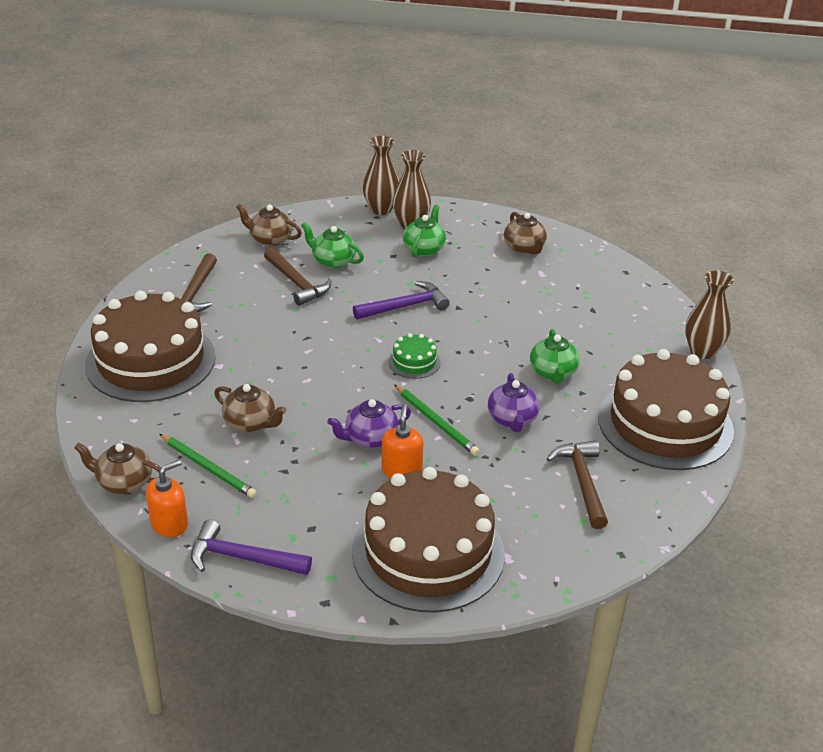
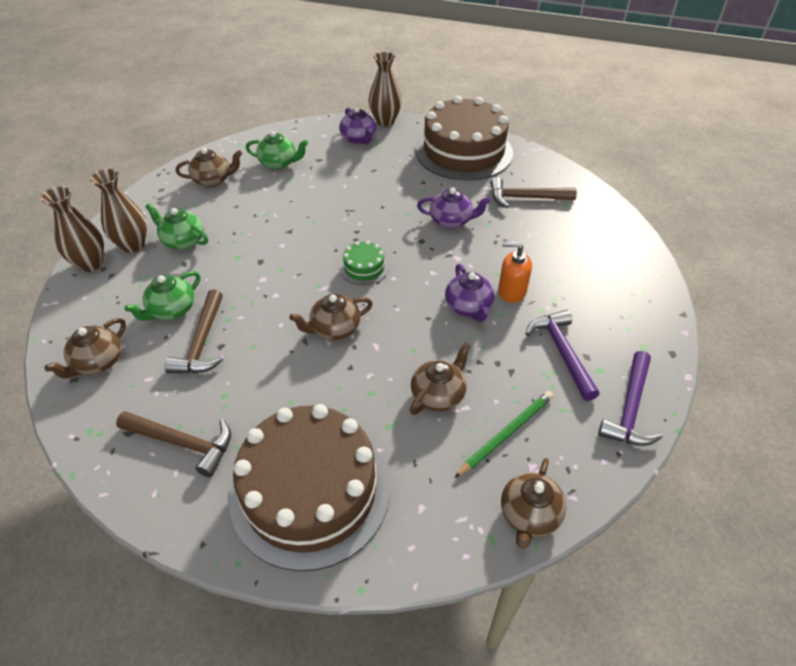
camera: 80 degrees left, 10 degrees up
(169, 524) = (590, 469): orange soap dispenser -> none
(297, 283) = (202, 343): brown hammer -> brown hammer turned 120 degrees clockwise
(324, 352) = (334, 329): none -> brown teapot
(405, 306) = (276, 264): purple hammer -> purple hammer (561, 352)
(428, 552) = (607, 286): brown cake -> none
(436, 422) = (450, 263): green pencil -> none
(553, 373) = (396, 192): green teapot -> green teapot (279, 163)
(649, 334) = (359, 139): none -> purple teapot

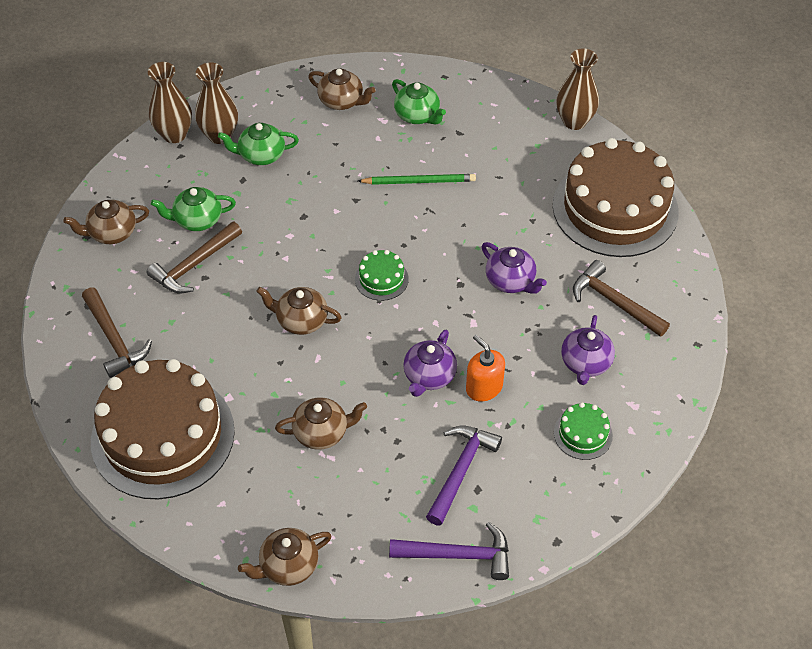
camera: 40 degrees right, 5 degrees up
(183, 241) = (261, 155): green teapot -> green teapot turned 75 degrees counterclockwise
(359, 139) = (523, 130): purple teapot -> purple teapot (585, 363)
(506, 433) = (339, 499): green pencil -> green pencil (419, 181)
(602, 279) = (583, 434): none -> green cake
(630, 409) = (458, 555): purple hammer -> purple hammer turned 150 degrees counterclockwise

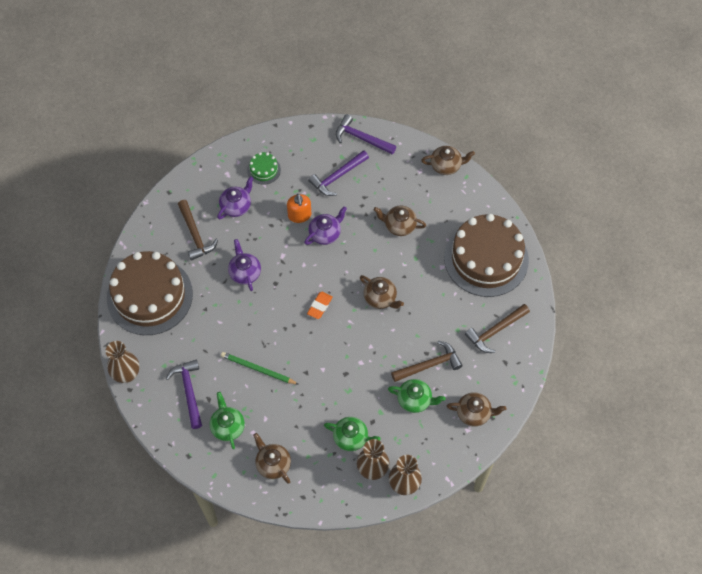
camera: 155 degrees left, 10 degrees up
(114, 339) = (495, 331): brown hammer -> brown hammer turned 120 degrees counterclockwise
(381, 279) = (319, 306): green cake -> orange eraser
(488, 131) = (189, 391): none -> purple hammer

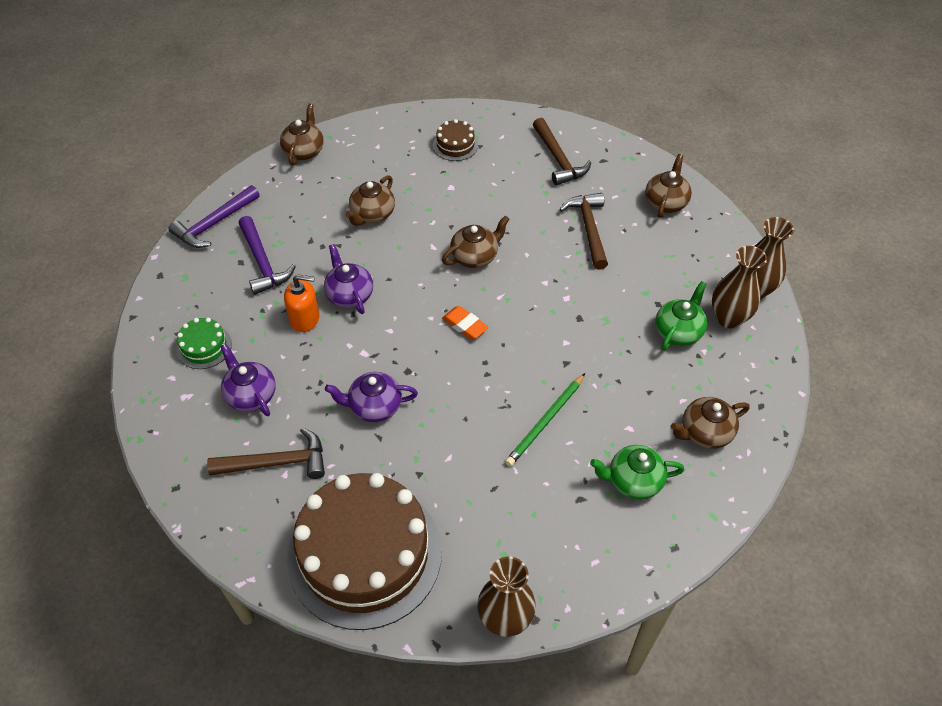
camera: 75 degrees left, 10 degrees down
(189, 391) = (560, 525): purple hammer -> none
(415, 400) = (636, 253): green teapot -> none
(486, 258) = (455, 145): brown cake -> brown cake, size x0.41

